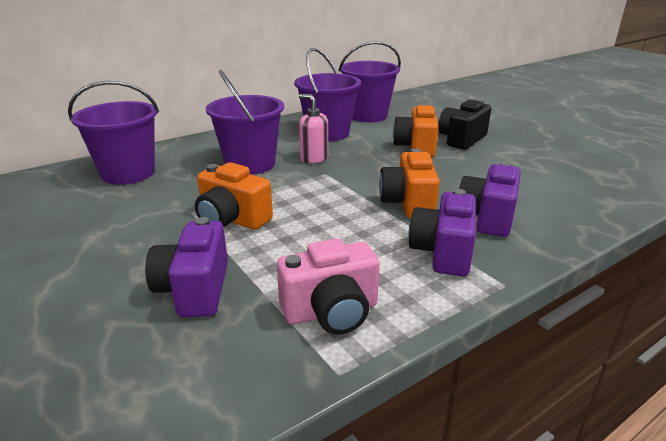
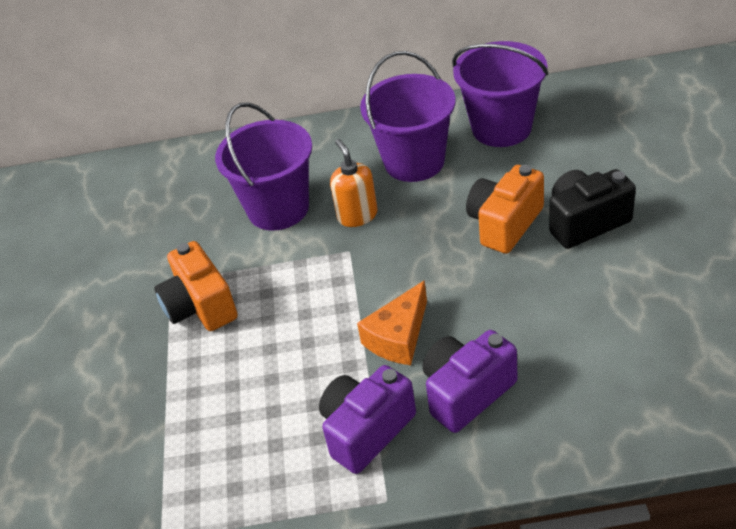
camera: 35 degrees right, 15 degrees up
(128, 173) = (148, 192): purple bucket -> none
(194, 289) = (113, 397): purple camera -> none
(314, 158) = (357, 215): pink soap dispenser -> orange soap dispenser
(331, 311) = (203, 469): pink camera -> none
(408, 203) = (398, 337): orange camera -> orange cheese

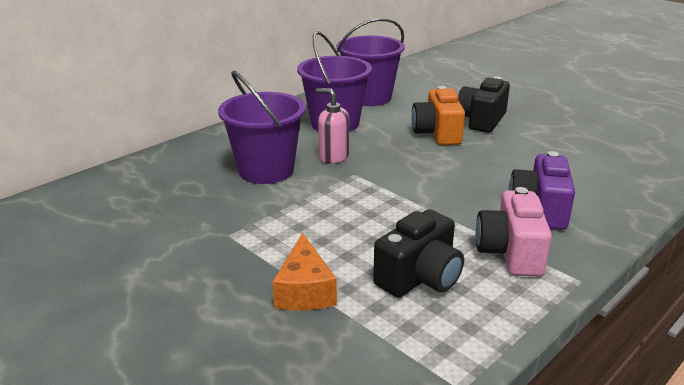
camera: 45 degrees left, 15 degrees down
(200, 306) = (278, 239): orange camera -> none
(257, 413) = (420, 277): none -> black camera
(357, 215) = (333, 156): orange soap dispenser -> pink soap dispenser
(366, 430) = (510, 253): purple camera -> pink camera
(398, 337) = (455, 201): orange cheese -> orange cheese (304, 290)

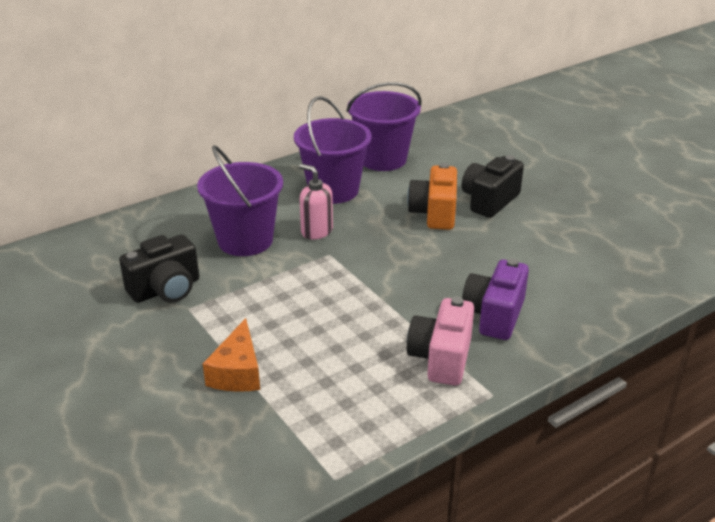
camera: 10 degrees right, 5 degrees up
(420, 277) = (345, 373): black camera -> black camera (166, 289)

